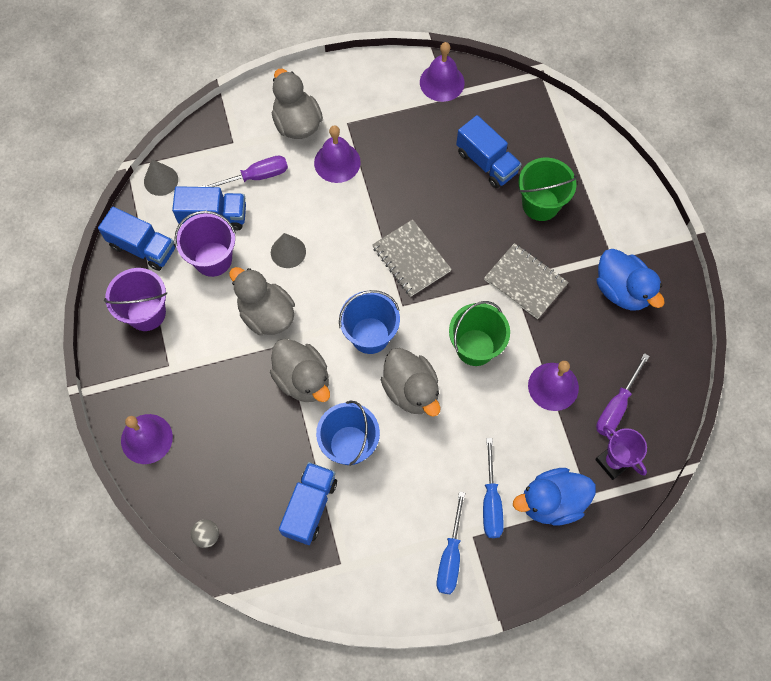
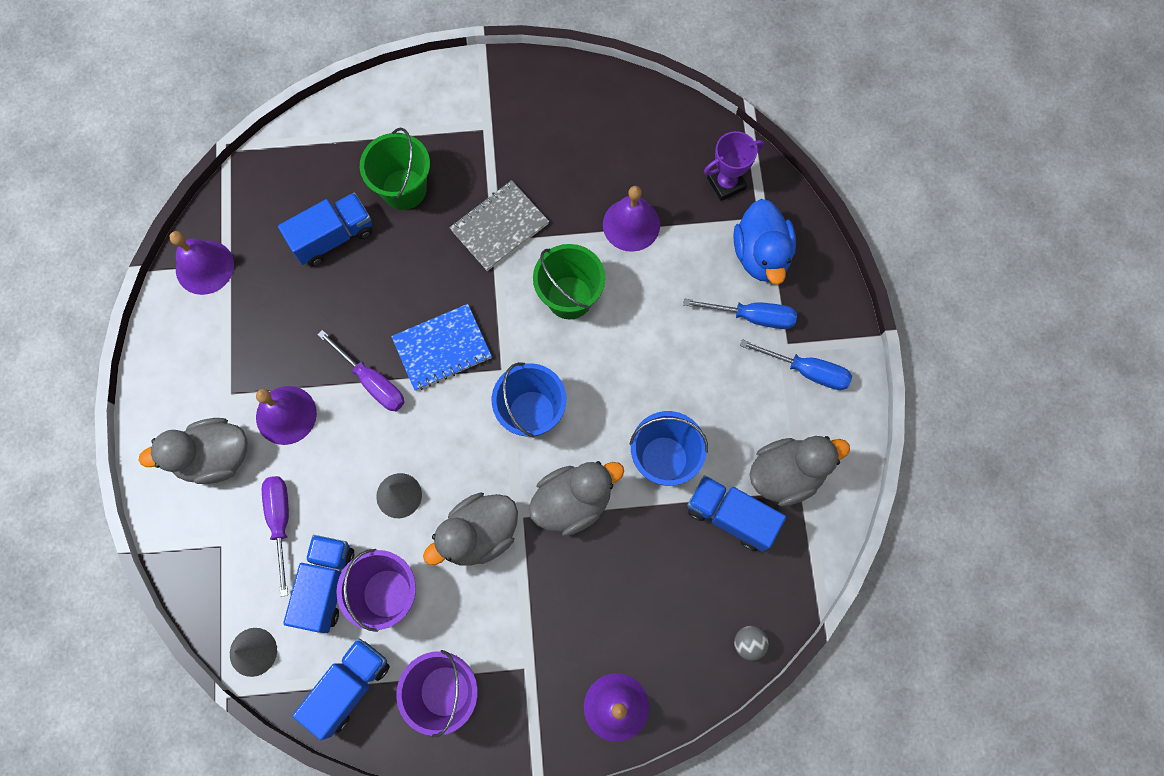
camera: 80 degrees left, 5 degrees up
(411, 259) = (442, 348): grey notebook -> blue notebook
(411, 390) = (609, 378): grey duck -> grey duck (786, 474)
(616, 406) = (665, 166): purple screwdriver -> purple screwdriver (372, 381)
(622, 290) = (531, 128): blue duck -> none

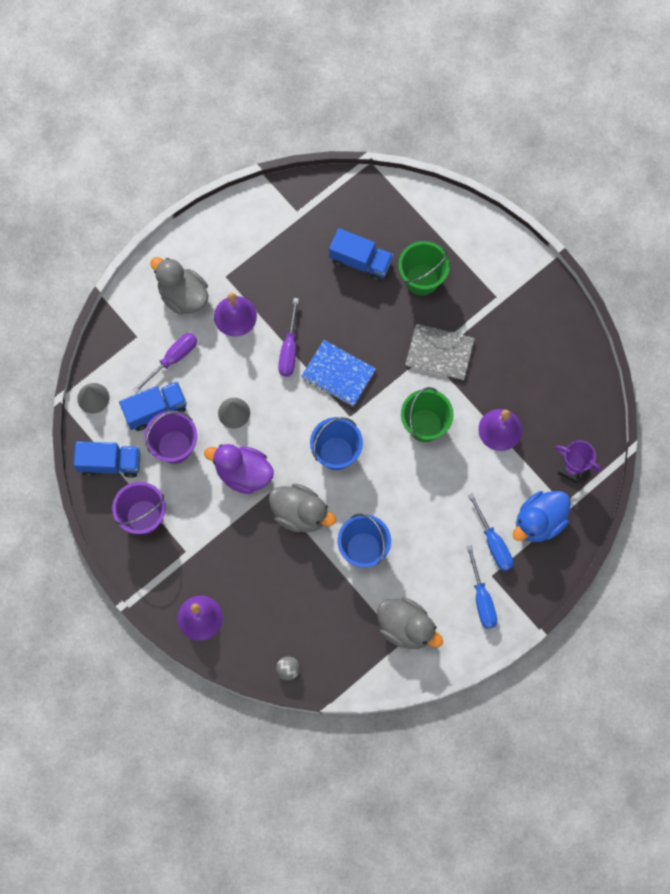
camera: 55 degrees right, 0 degrees up
(204, 267) = (288, 204): purple bell -> none
(479, 534) = (243, 473): grey duck -> purple duck
(730, 516) = (356, 611): blue truck -> none

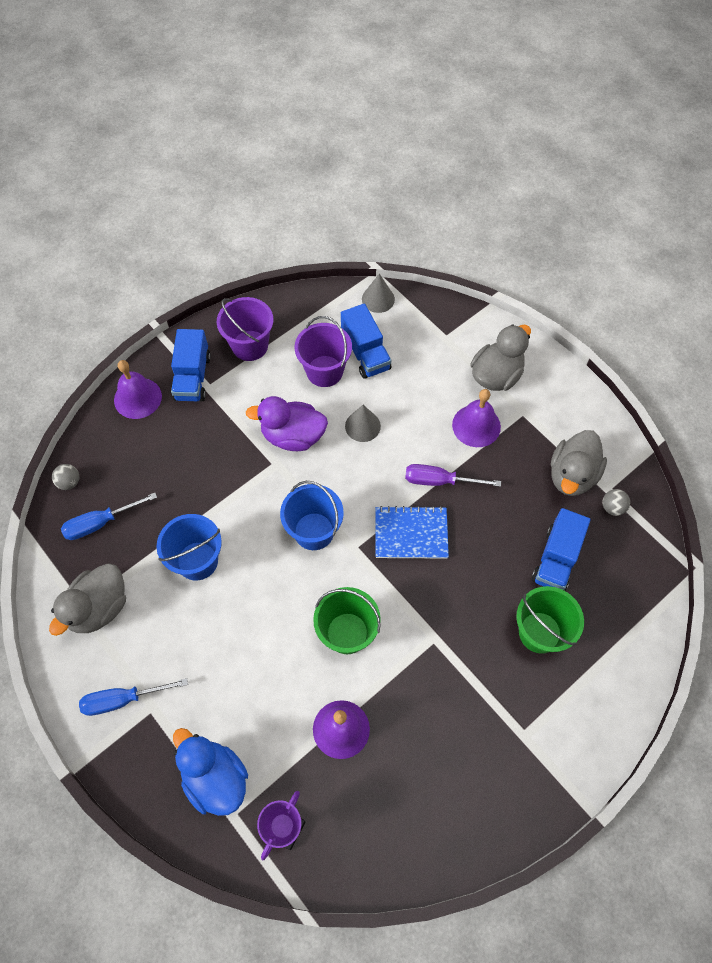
camera: 90 degrees right, 10 degrees down
(110, 463) = (308, 315): blue truck -> blue truck (192, 377)
(173, 359) = (423, 367): purple screwdriver -> none
(243, 473) = (293, 436): purple duck -> purple duck turned 105 degrees counterclockwise
(300, 513) = (244, 493): grey duck -> grey duck (572, 475)
(315, 213) = (612, 507): none -> grey ball
(338, 374) = (411, 533): blue notebook -> blue notebook turned 60 degrees clockwise
(439, 352) = (443, 653): grey notebook -> none
(493, 543) = (192, 716): blue screwdriver -> blue screwdriver (100, 523)

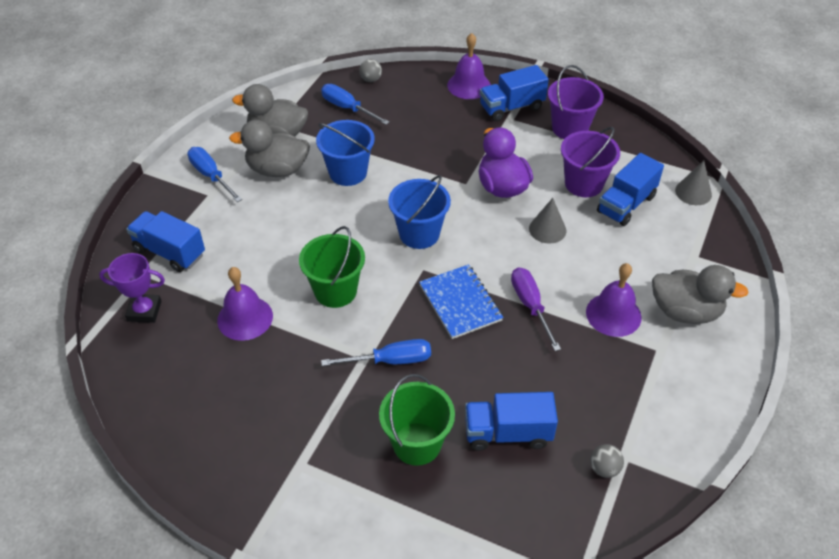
camera: 65 degrees right, 15 degrees down
(215, 778) = (169, 252): blue duck -> blue truck
(448, 618) = (390, 360): none -> blue screwdriver
(572, 475) = (617, 417): grey duck -> grey duck (277, 170)

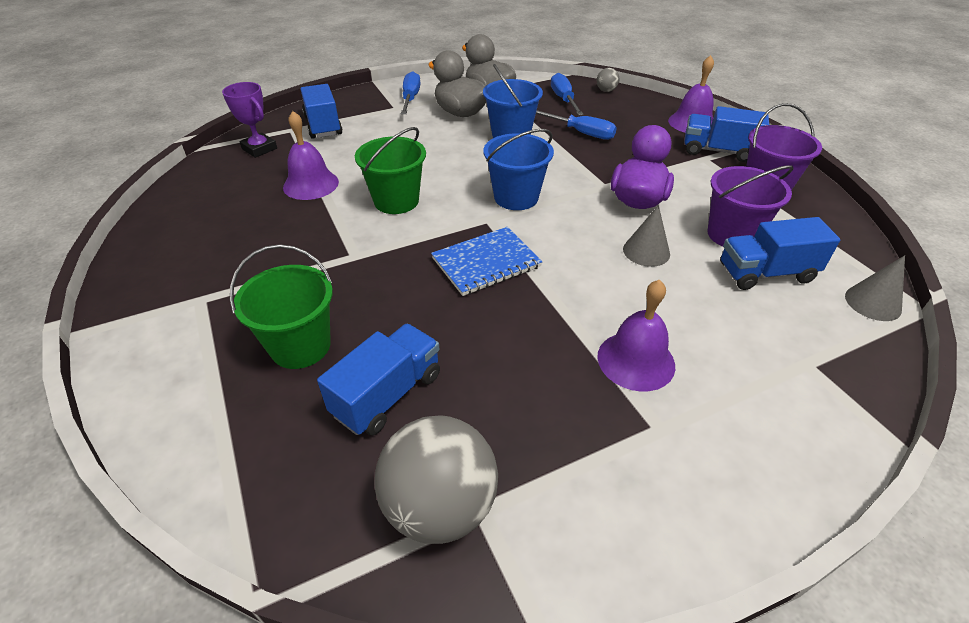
camera: 40 degrees right, 5 degrees down
(390, 360) = (369, 270): blue screwdriver -> blue screwdriver (581, 133)
(460, 303) = (486, 263): blue notebook -> blue notebook turned 45 degrees clockwise
(507, 433) = (388, 394): blue truck -> blue truck turned 90 degrees clockwise
(530, 306) = (551, 301): purple screwdriver -> none
(604, 468) = (440, 506): grey ball -> grey ball, size x2.32
(685, 311) = (735, 411): grey duck -> none

